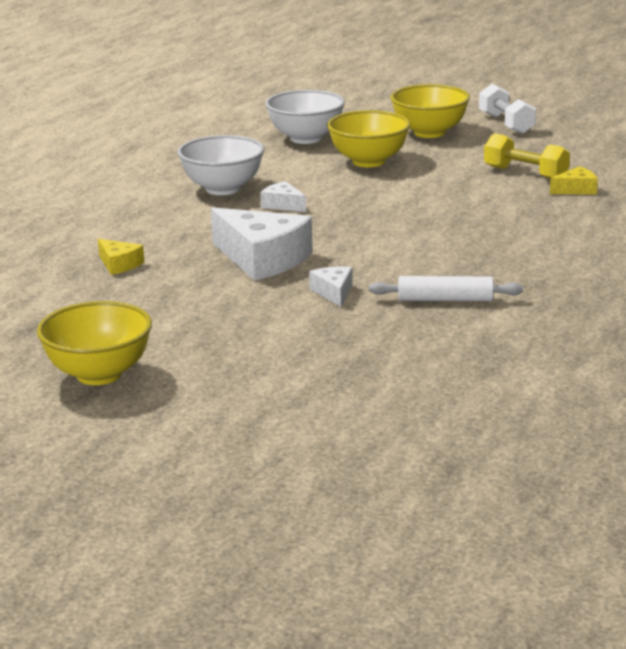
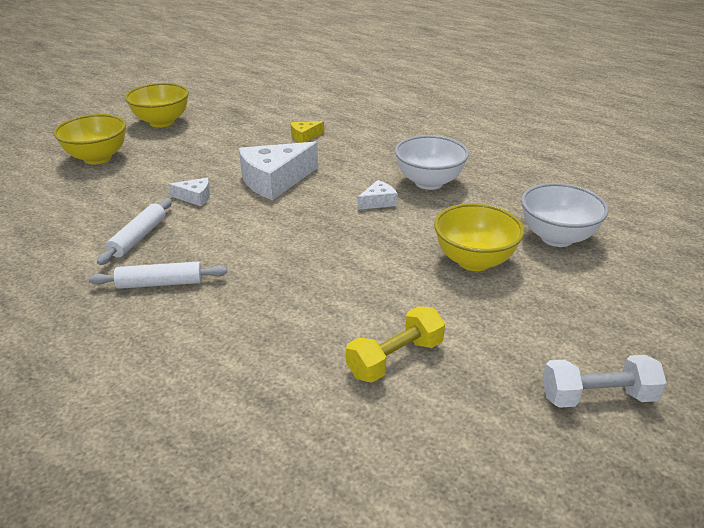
camera: 105 degrees right, 10 degrees up
(429, 133) = (565, 320): yellow bowl -> yellow bowl (97, 158)
(515, 268) = (160, 283): none -> white rolling pin
(576, 190) = (323, 384): yellow cheese -> none

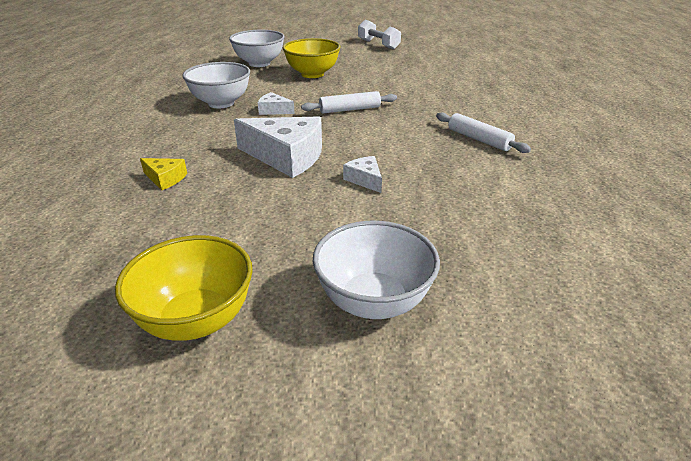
camera: 125 degrees left, 0 degrees up
(97, 158) = (373, 301): yellow bowl -> white bowl
(138, 237) = (455, 173): white rolling pin -> white rolling pin (350, 109)
(395, 358) = (418, 72): yellow dumbbell -> none

